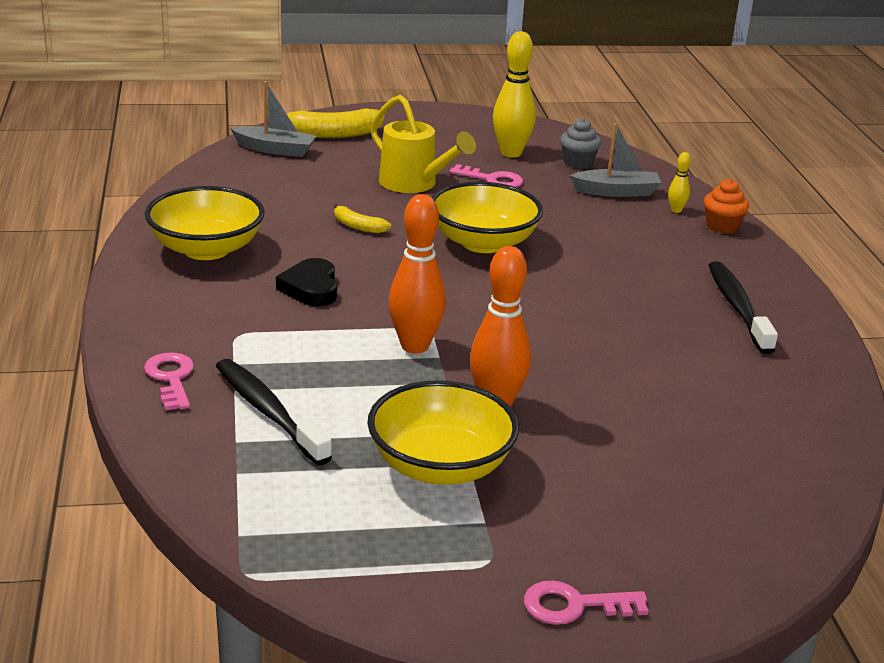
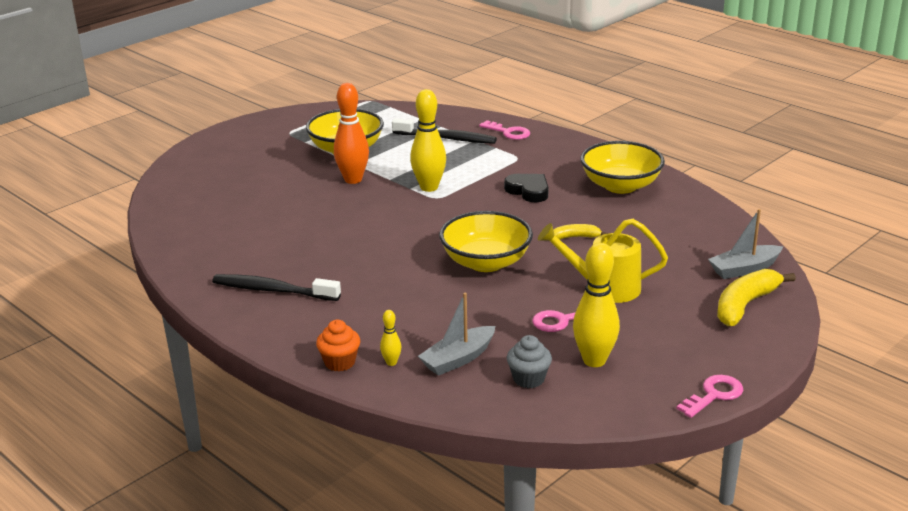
camera: 145 degrees right, 0 degrees up
(415, 346) = (429, 187): orange bowling pin -> yellow bowling pin
(574, 605) = (243, 133): pink key -> pink key (714, 395)
(737, 307) = (272, 290): black toothbrush -> black toothbrush turned 150 degrees clockwise

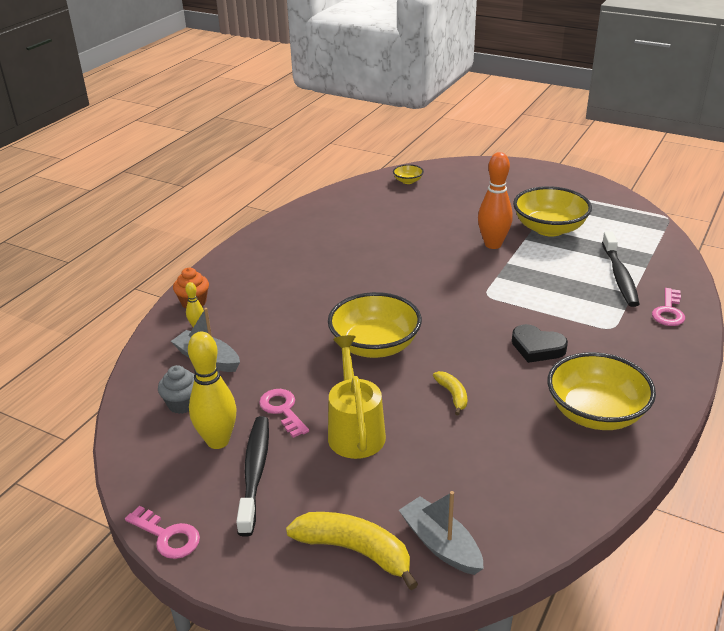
camera: 75 degrees right, 5 degrees up
(179, 201) = (408, 181): none -> yellow bowl
(272, 290) = (289, 250): black toothbrush -> black toothbrush (255, 472)
(429, 187) = (504, 286): yellow bowling pin -> none
(528, 191) = (537, 347): black heart -> black heart turned 90 degrees clockwise

